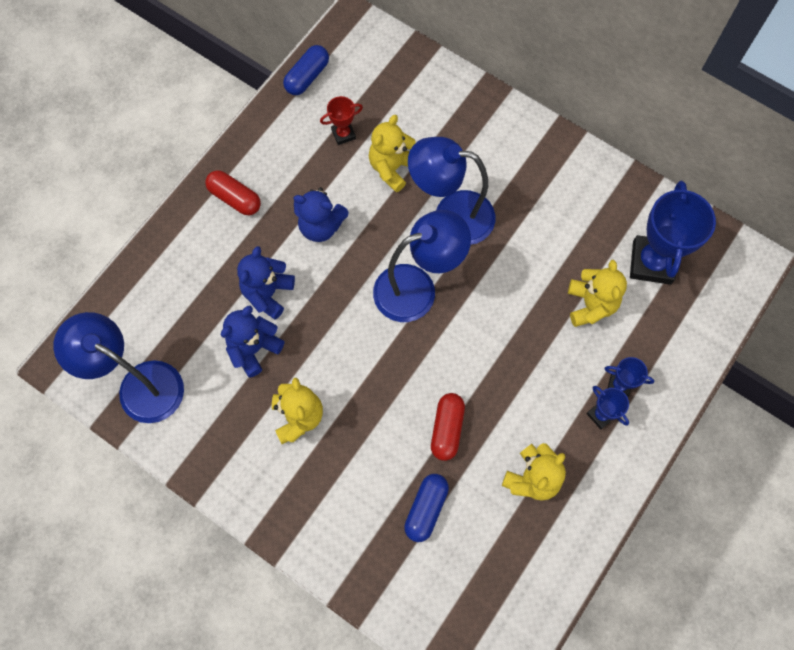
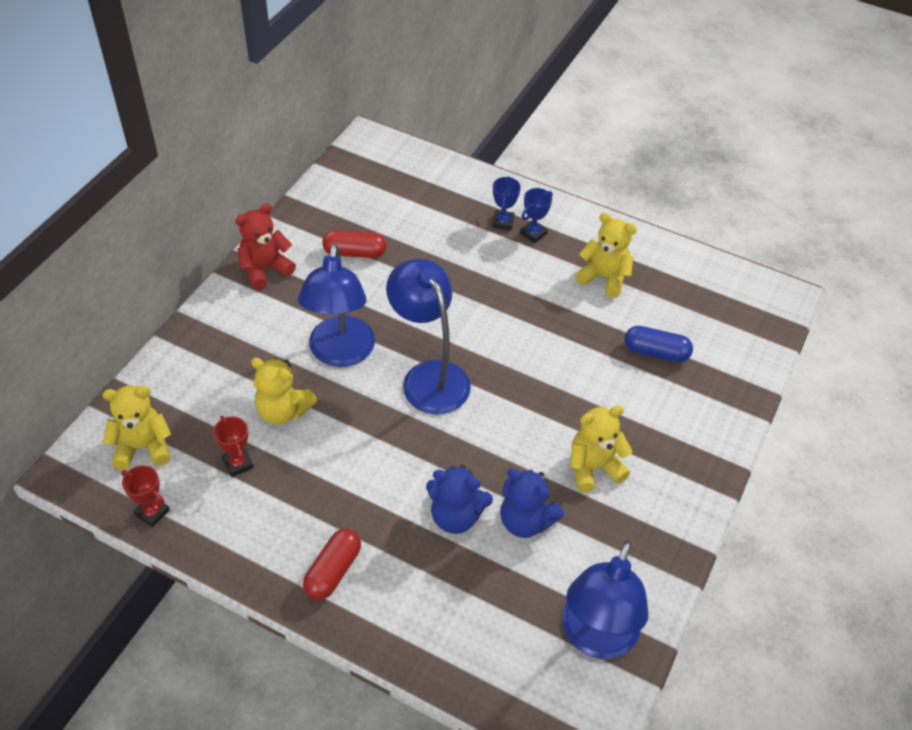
camera: 100 degrees left, 20 degrees down
(307, 77) = (152, 512): blue capsule -> red trophy
(321, 226) = (363, 473): blue teddy bear -> none
(447, 429) = (574, 341): red capsule -> red capsule (355, 253)
(559, 157) = (265, 269): none -> red teddy bear
(590, 305) = (427, 242): yellow teddy bear -> yellow teddy bear (143, 447)
(651, 262) = (377, 202): blue trophy -> none

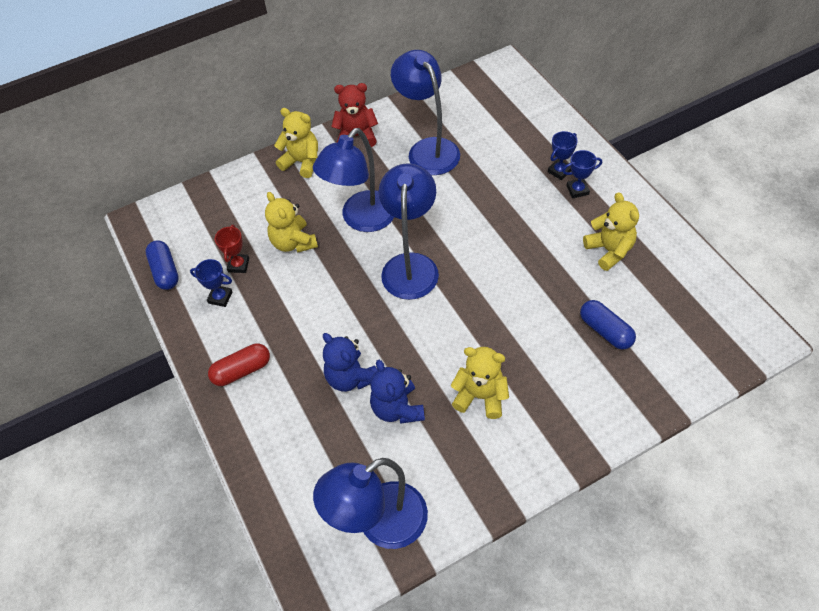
camera: 40 degrees right, 5 degrees up
(143, 447) = (191, 225): yellow teddy bear -> yellow teddy bear (302, 162)
(152, 512) = (165, 271): red trophy -> blue capsule
(244, 508) = (220, 297): none -> blue trophy
(355, 253) = (428, 149): red capsule -> blue lamp

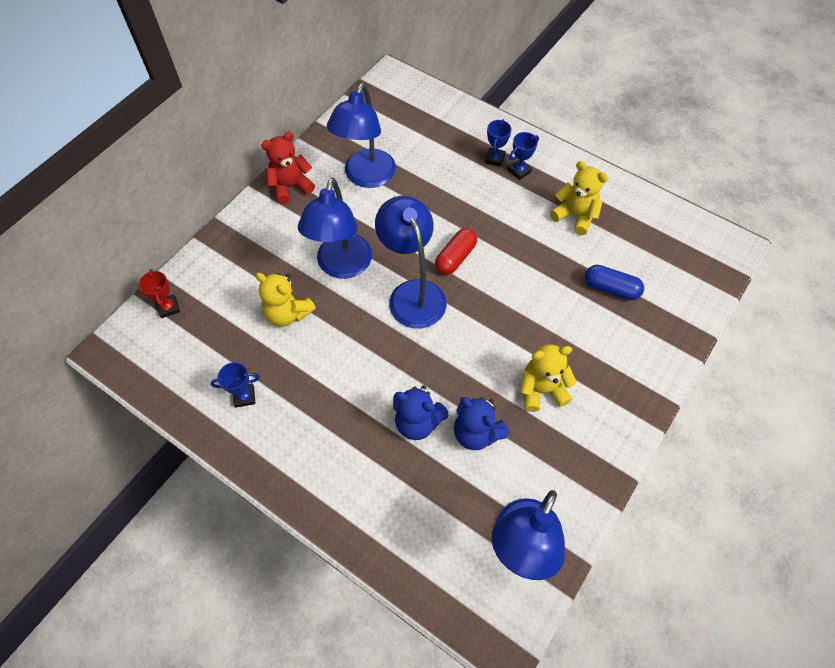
camera: 30 degrees left, 5 degrees up
(165, 271) = (170, 393): blue capsule -> none
(238, 265) = (244, 357): red trophy -> red trophy (168, 307)
(242, 370) = (309, 460): red capsule -> red capsule (455, 257)
(302, 162) = (250, 230): yellow teddy bear -> none
(428, 149) = (366, 177): blue lamp -> blue lamp turned 105 degrees counterclockwise

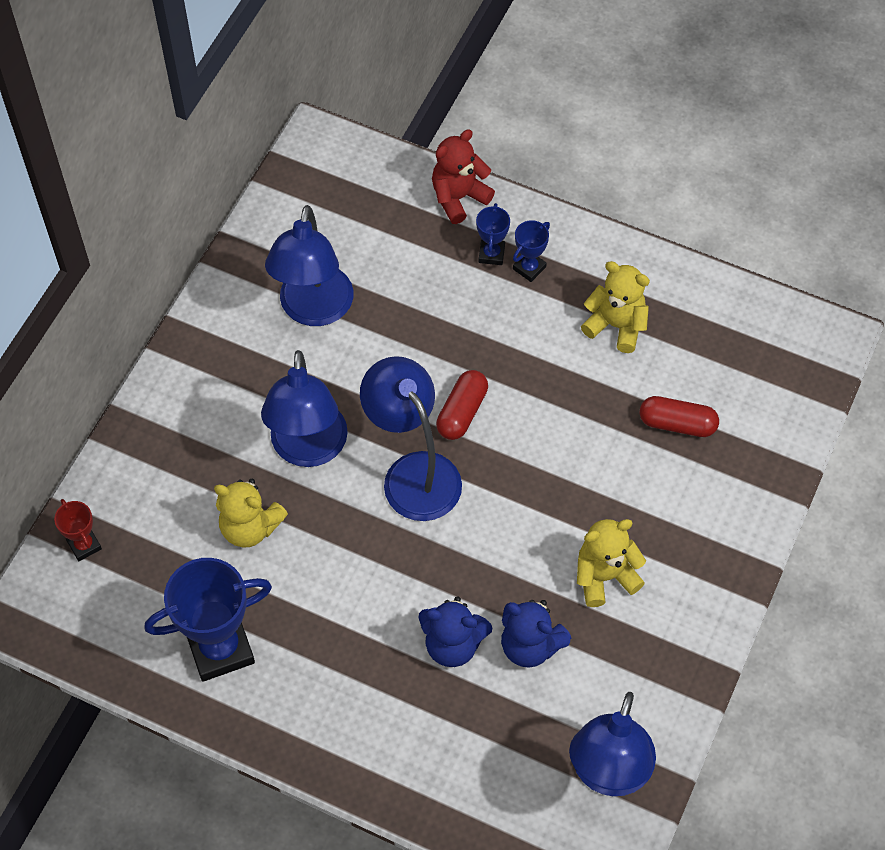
camera: 10 degrees left, 0 degrees up
(244, 396) = (220, 648): blue trophy -> blue trophy, size x2.06
(290, 186) = (208, 341): red teddy bear -> red teddy bear (458, 197)
(611, 288) = (677, 424): blue capsule -> red capsule

